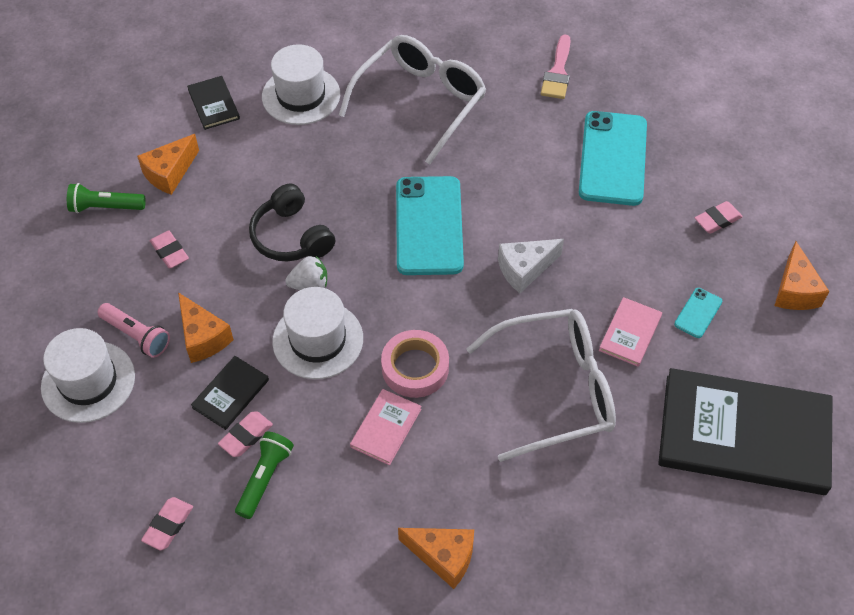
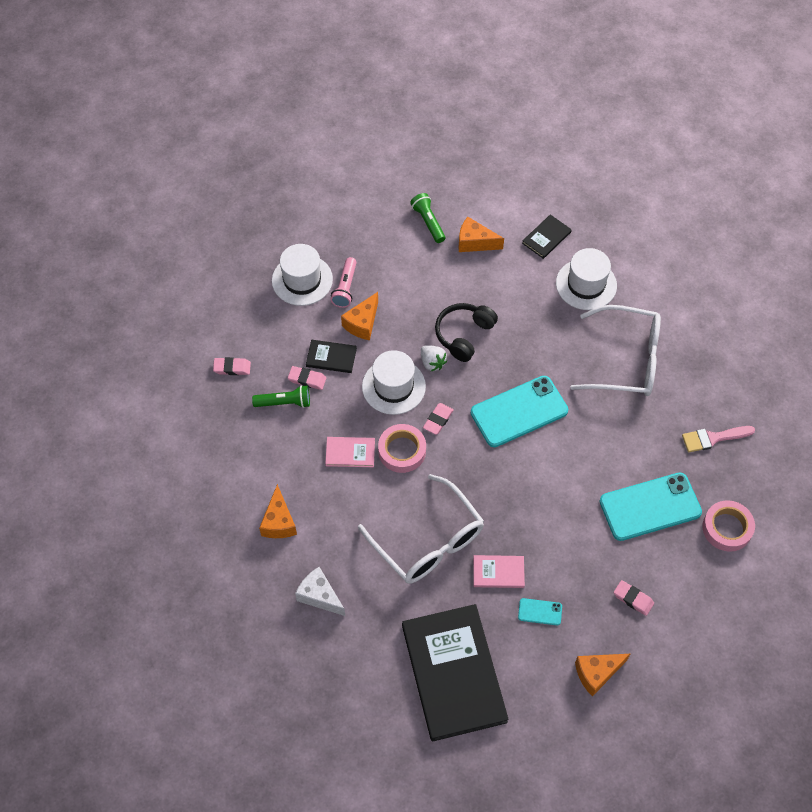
camera: 65 degrees right, 5 degrees up
(169, 252) = (414, 274): pink eraser -> pink eraser (438, 420)
(525, 269) = (515, 486): white cheese -> white cheese (319, 596)
(668, 106) = (727, 528): none -> pink tape

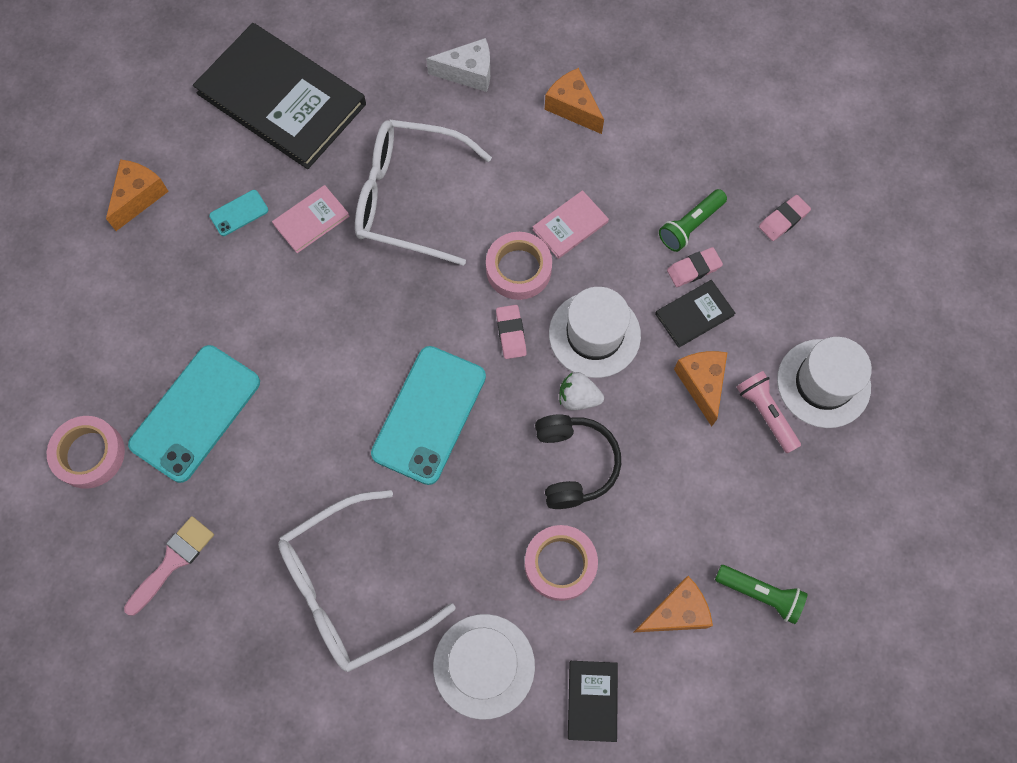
camera: 140 degrees right, 10 degrees up
(511, 298) = (560, 564): none -> pink tape
(633, 599) = (149, 296): pink eraser -> none

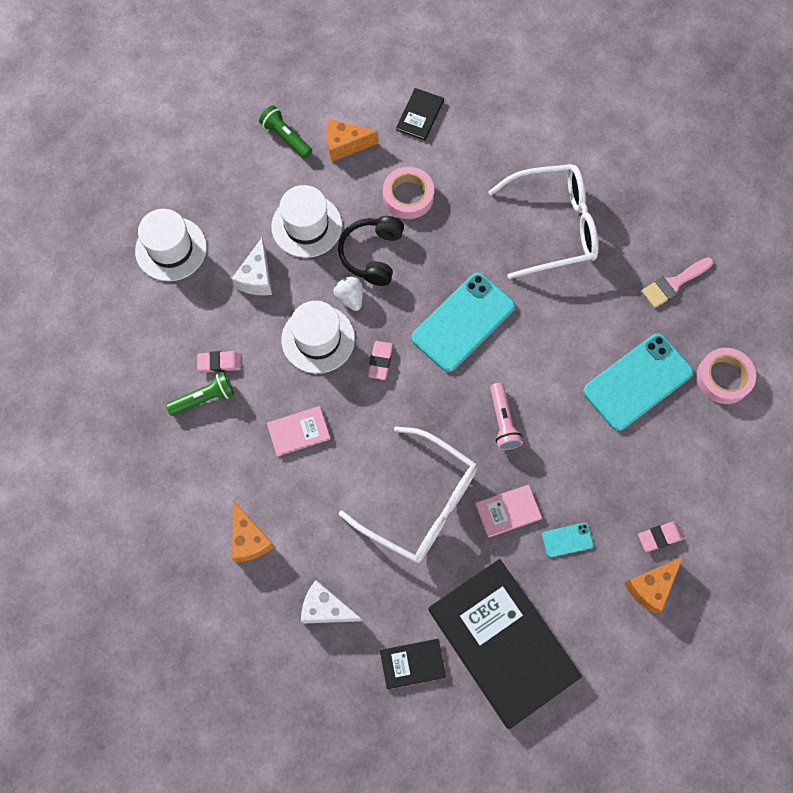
camera: 160 degrees left, 0 degrees up
(484, 666) = (481, 155): white hat -> white hat (306, 226)
(518, 269) = (354, 410): pink tape -> none
(578, 398) = (350, 298): white strawberry -> white strawberry turned 150 degrees counterclockwise
(694, 314) = (237, 328): black book -> black book (412, 663)
(701, 384) = (257, 277): orange cheese -> white cheese
(765, 413) = (223, 243): pink flashlight -> pink flashlight (503, 421)
(783, 220) = (130, 377): pink eraser -> pink eraser (659, 537)

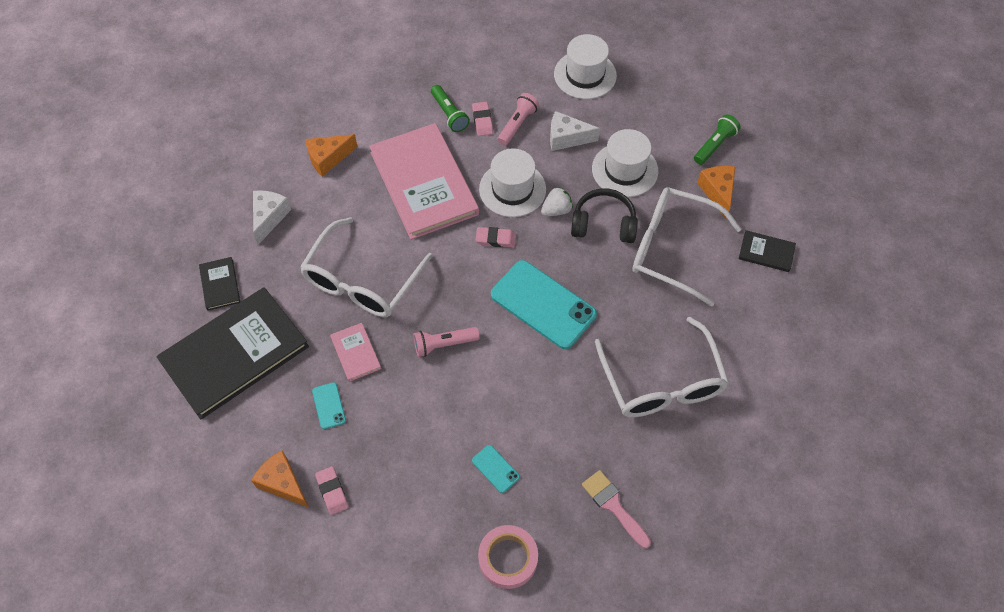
camera: 85 degrees right, 10 degrees down
(230, 326) = (517, 124): none -> pink flashlight
(298, 432) = (424, 183): pink book -> pink book, size x2.33
(408, 196) = (672, 249): pink tape -> white glasses
(637, 382) = (495, 469): turquoise phone -> turquoise phone, size x0.44

